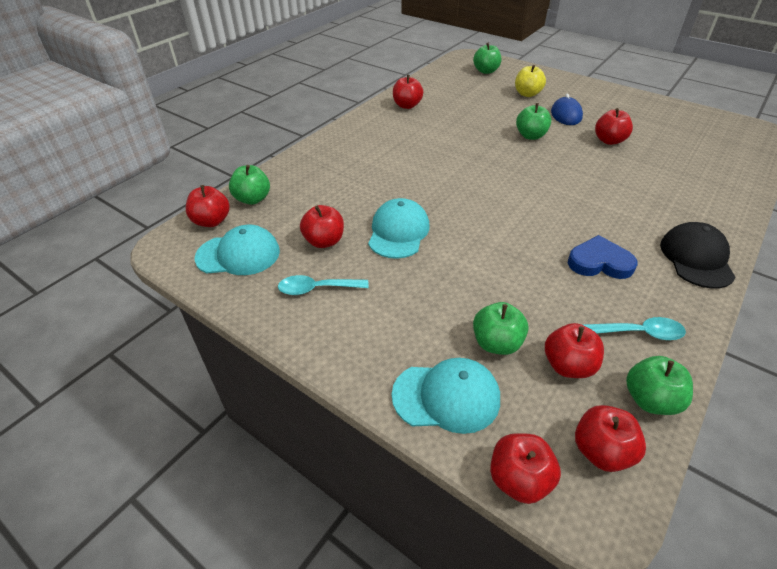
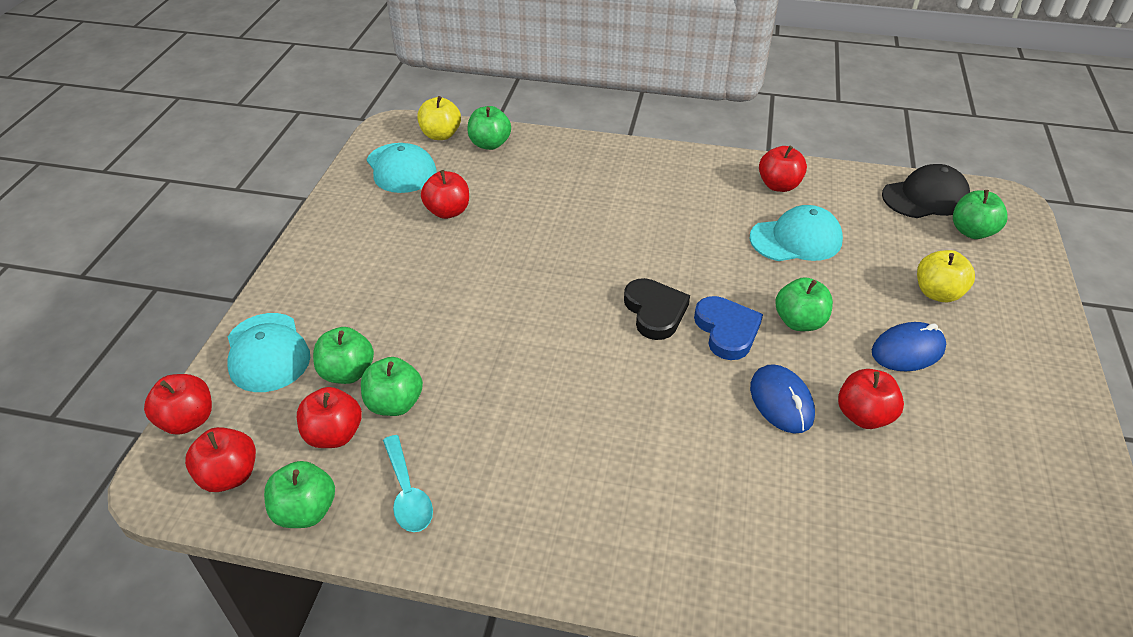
camera: 65 degrees right, 0 degrees up
(212, 221) = (440, 135): red apple -> yellow apple
(317, 289) = (375, 230): turquoise spoon -> none
(398, 232) = (491, 257): turquoise cap -> turquoise cap (796, 239)
(498, 179) = (655, 311): none -> black heart
(543, 321) = (394, 404): none -> green apple
(592, 160) = (781, 401): none -> blue mouse
(599, 262) = (525, 441): blue heart -> blue heart (727, 330)
(696, 258) = (590, 549): black cap -> black cap (925, 197)

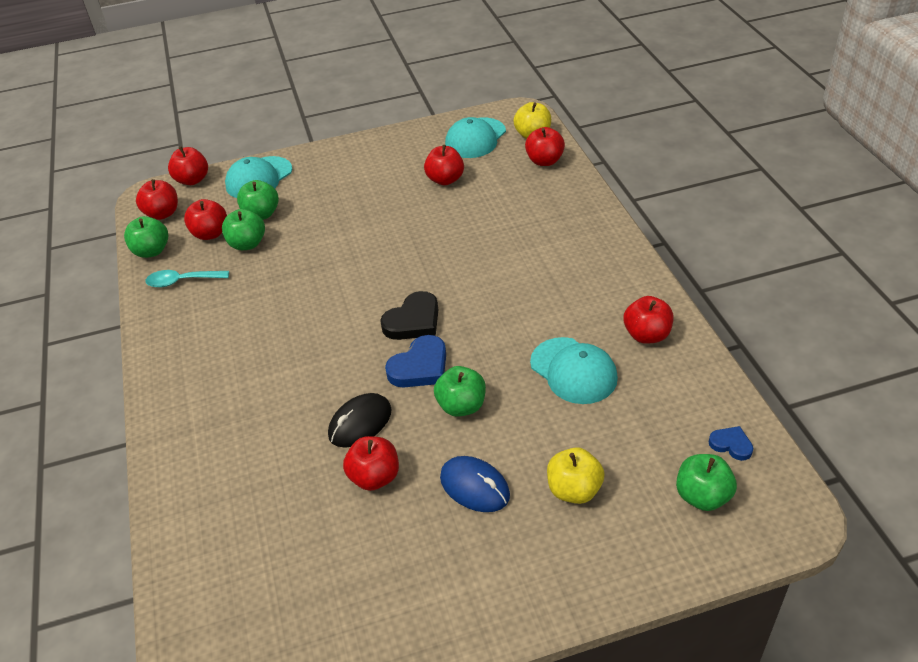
camera: 65 degrees right, 0 degrees up
(407, 493) = (182, 281): turquoise spoon -> turquoise spoon turned 45 degrees clockwise
(490, 144) = (544, 161): green apple -> red apple
(781, 401) = (360, 423): blue mouse -> black mouse
(925, 197) = (731, 444): black cap -> blue heart

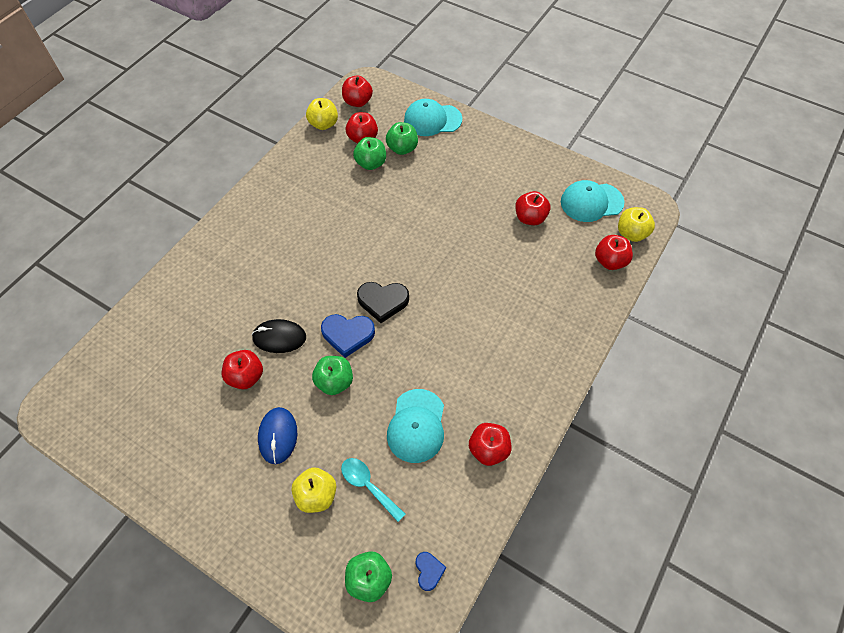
camera: 45 degrees right, 15 degrees up
(152, 251) = (323, 124): green apple -> yellow apple
(182, 281) = (313, 159): turquoise spoon -> turquoise spoon (368, 486)
(192, 180) = (399, 90): red apple -> none

